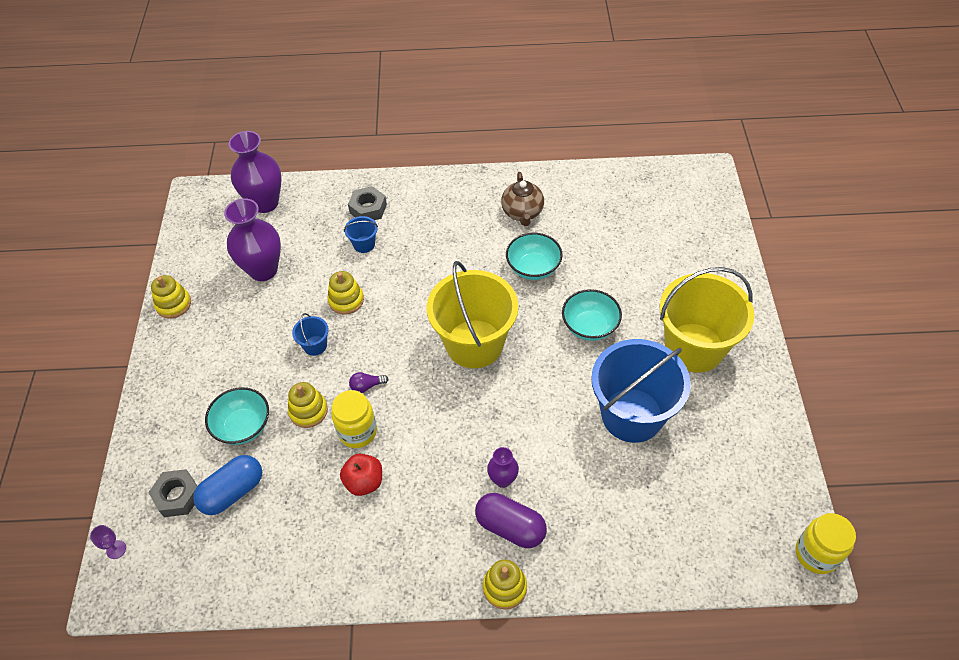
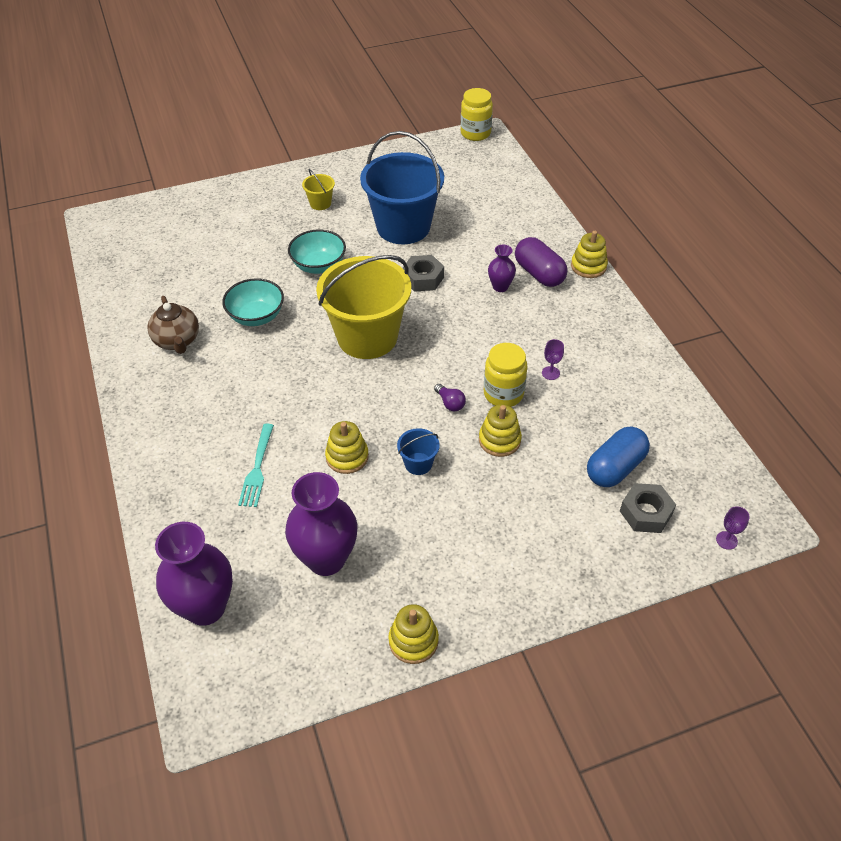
camera: 110 degrees left, 5 degrees down
(233, 492) = (615, 468): blue capsule -> blue capsule turned 75 degrees counterclockwise
(243, 426) = (543, 489): turquoise bowl -> none
(364, 244) = (257, 468): blue bucket -> turquoise fork
(364, 482) = (550, 373): red apple -> purple goblet
(368, 209) = (196, 483): grey nut -> grey nut (423, 278)
(510, 527) = (539, 274): purple capsule -> purple capsule turned 45 degrees counterclockwise
(522, 213) = (177, 341): brown teapot -> brown teapot turned 90 degrees clockwise
(694, 347) = (320, 203): yellow bucket -> yellow bucket, size x0.41

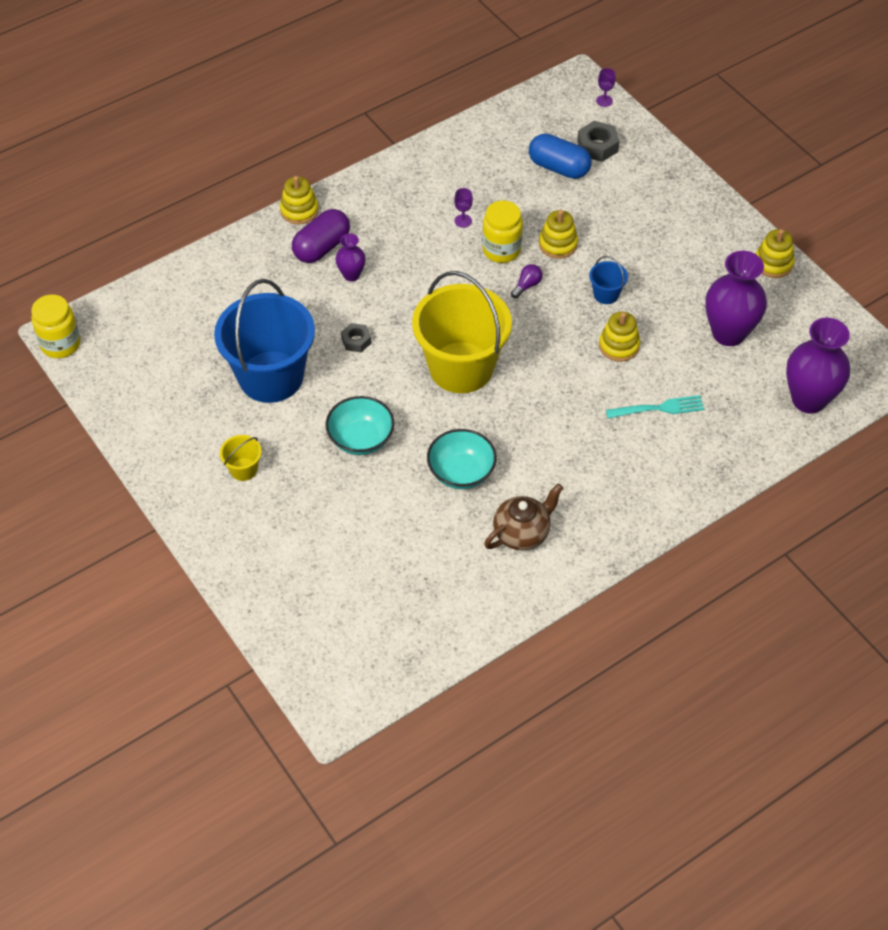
camera: 105 degrees left, 5 degrees up
(423, 278) = (356, 341): grey nut -> grey nut, size x0.65

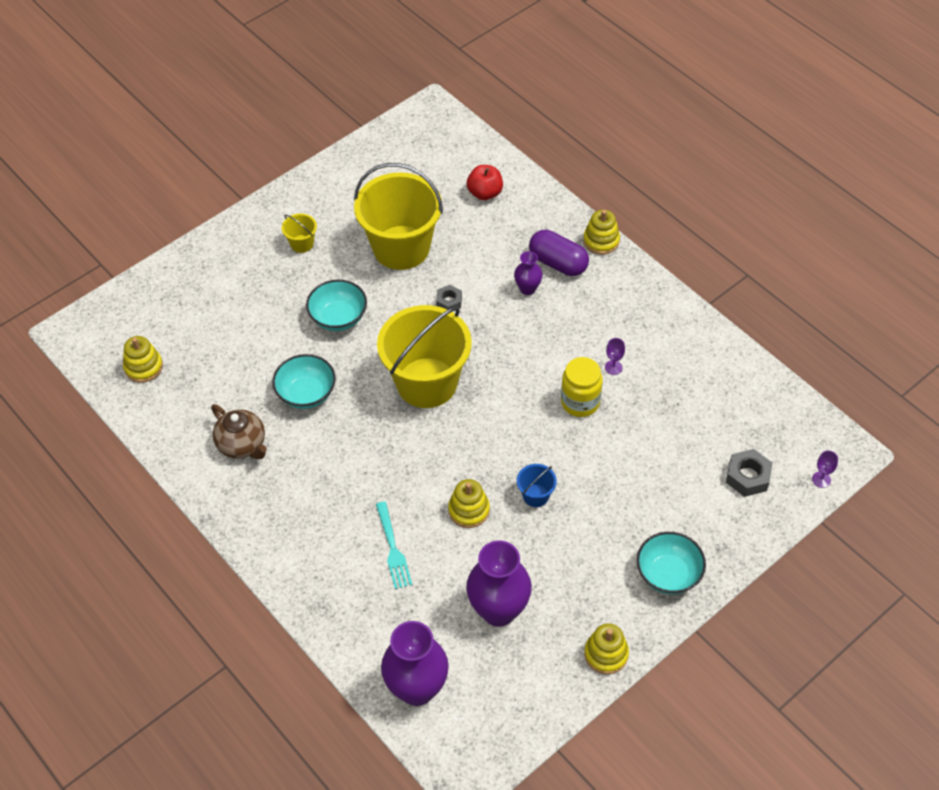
camera: 85 degrees right, 0 degrees up
(60, 344) = (421, 110): yellow jar -> none
(208, 297) = (485, 193): none -> red apple
(271, 377) = (401, 247): blue bucket -> yellow bucket
(527, 285) = (536, 427): purple light bulb -> none
(558, 244) = (597, 449): yellow stacking toy -> yellow stacking toy (143, 367)
(559, 168) = (706, 443): blue capsule -> none
(695, 212) = (668, 574): none -> turquoise bowl

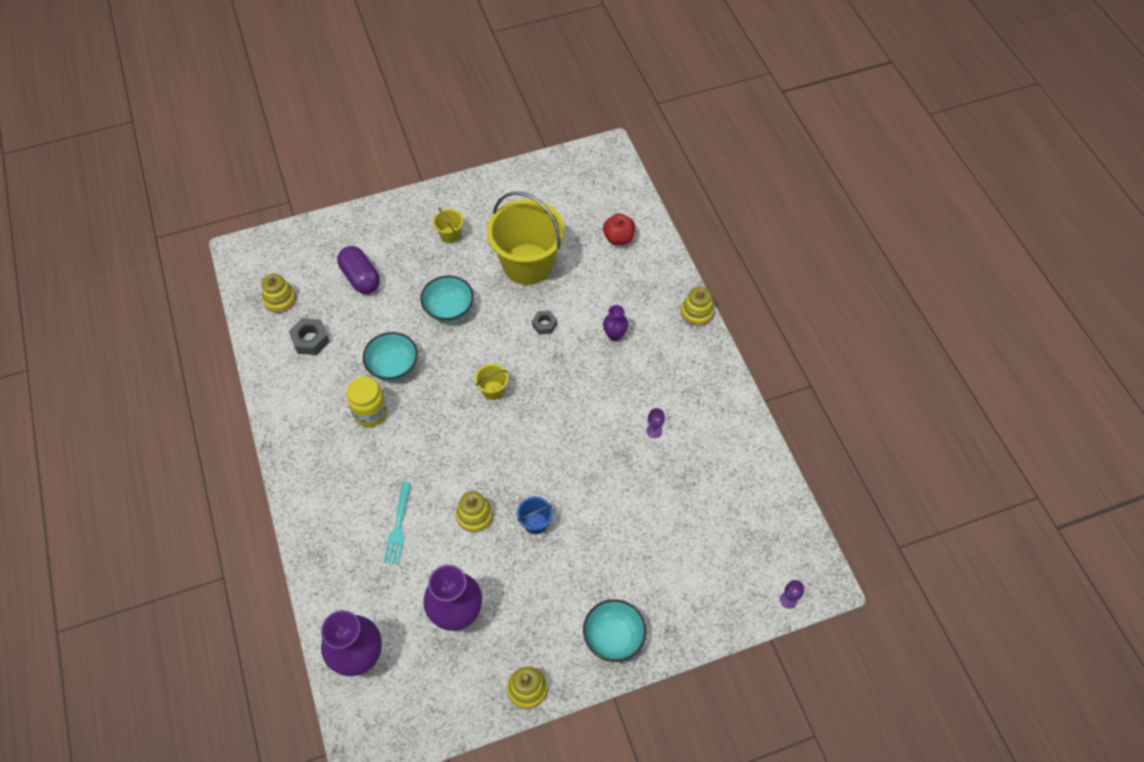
camera: 20 degrees right, 5 degrees up
(242, 445) = (323, 392): brown teapot -> none
(426, 383) = (493, 390): yellow bucket -> yellow bucket, size x0.41
(558, 263) = (651, 320): purple capsule -> purple capsule (361, 278)
(580, 402) = (611, 452): yellow jar -> yellow jar (370, 413)
(748, 477) = (724, 573): grey nut -> grey nut (310, 340)

